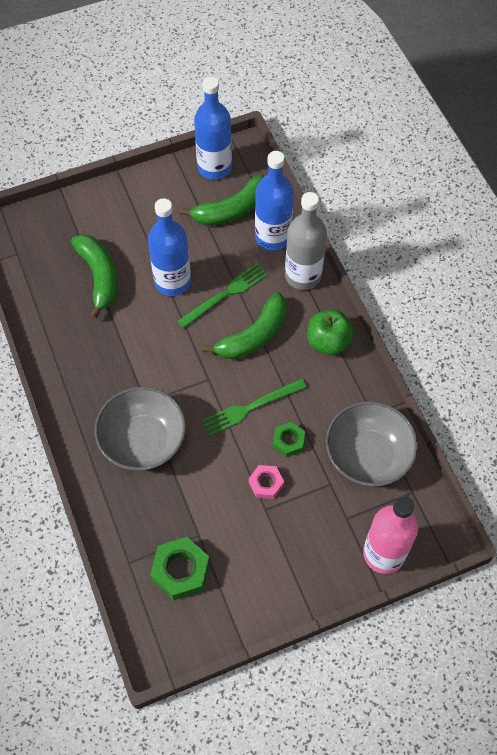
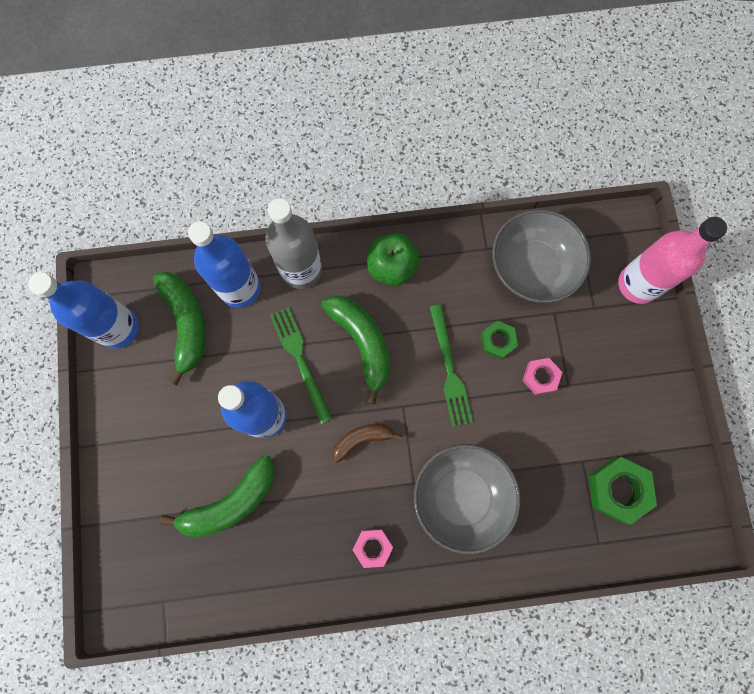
camera: 75 degrees left, 15 degrees up
(86, 383) = (372, 547): none -> pink nut
(99, 277) = (231, 502): green banana -> green banana turned 150 degrees clockwise
(172, 355) = (362, 439): none -> brown banana

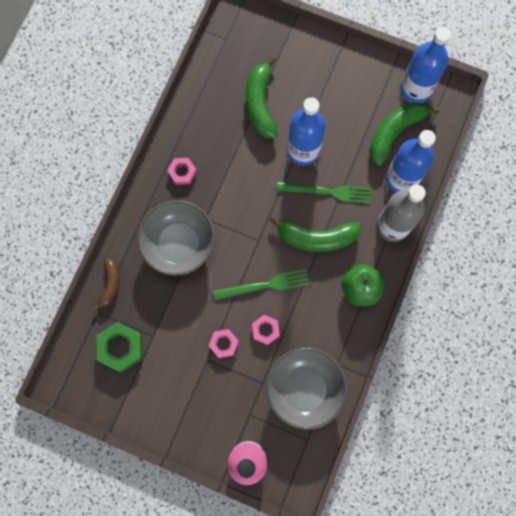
camera: 120 degrees right, 0 degrees up
(186, 324) = (394, 133): green banana -> green banana turned 120 degrees clockwise
(362, 439) = (252, 202): brown banana -> brown banana (110, 285)
(449, 369) = (265, 285): green fork -> green fork turned 150 degrees clockwise
(498, 341) = (265, 330): green nut -> pink nut

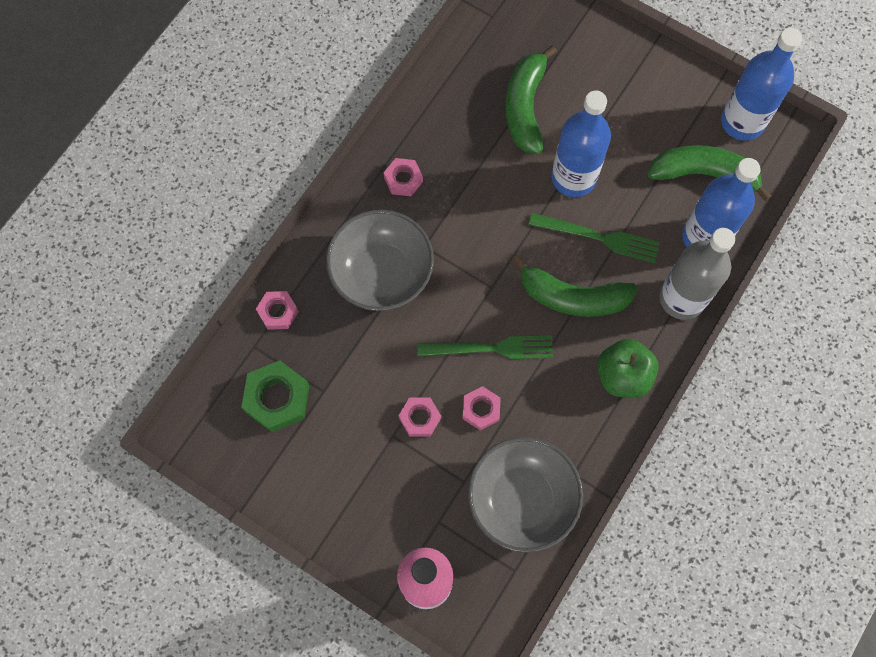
camera: 10 degrees right, 5 degrees down
(110, 285) = (278, 312): brown banana -> pink nut
(394, 133) = (704, 174): green banana -> green banana turned 45 degrees clockwise

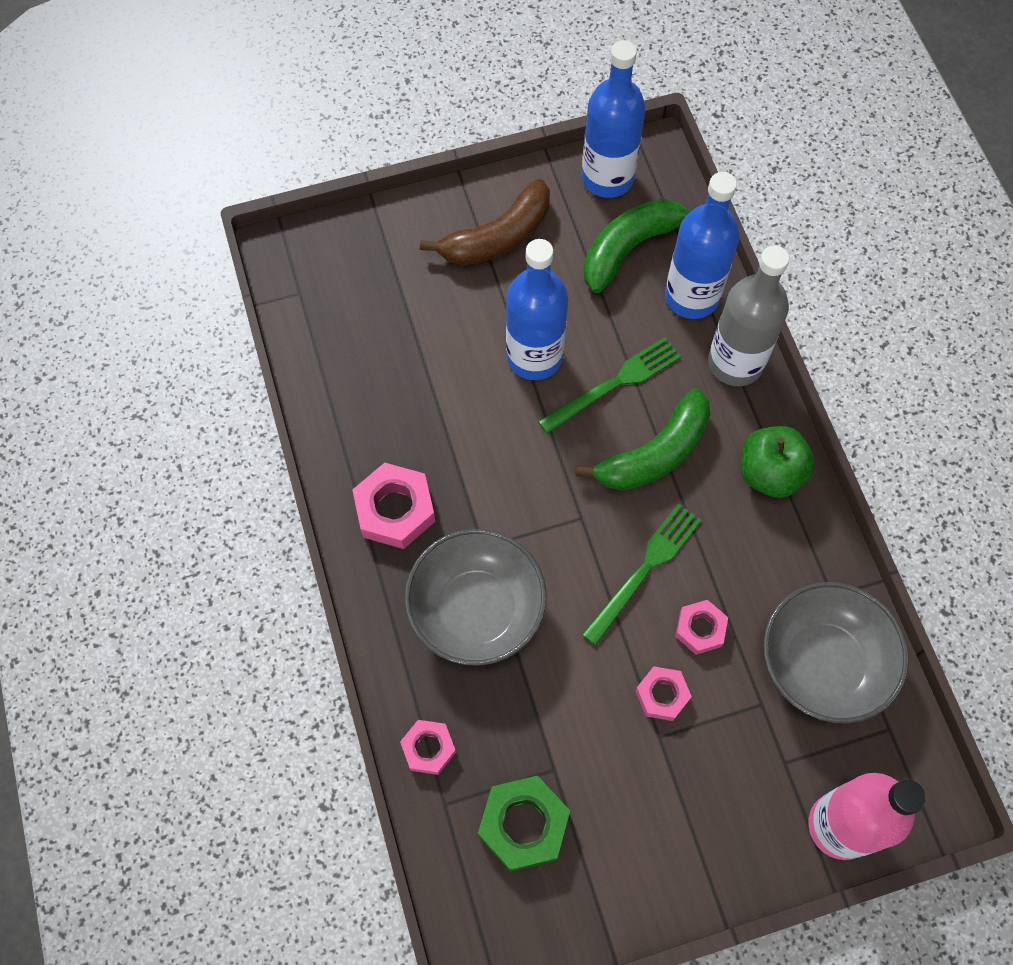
camera: 50 degrees left, 5 degrees down
(403, 179) = (395, 510): pink nut -> pink nut, size x1.64
(525, 107) = (423, 340): green banana -> none
(636, 92) = (498, 237): none -> brown banana

